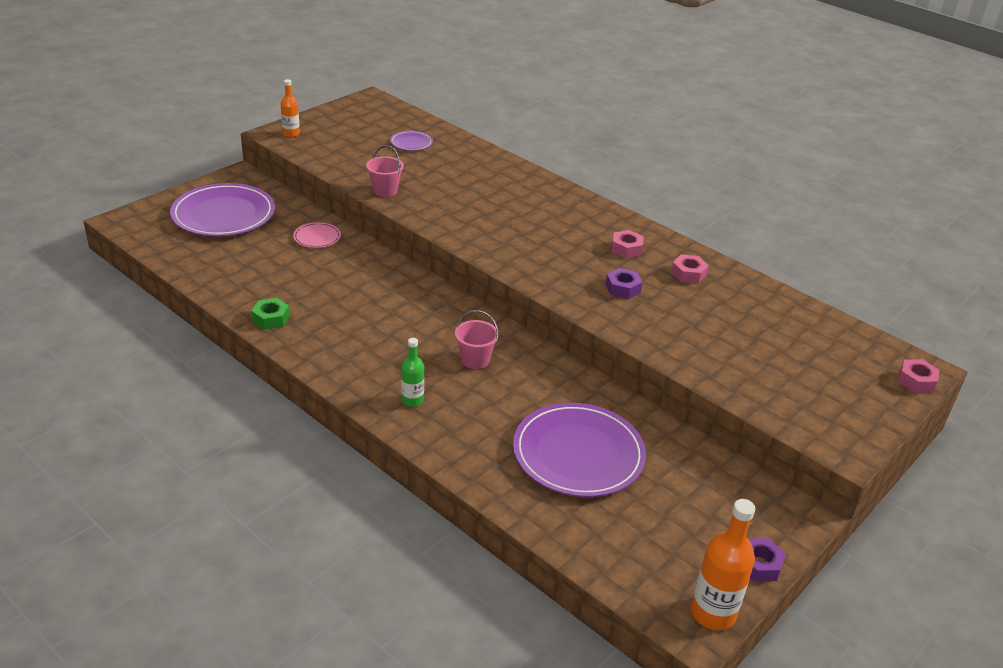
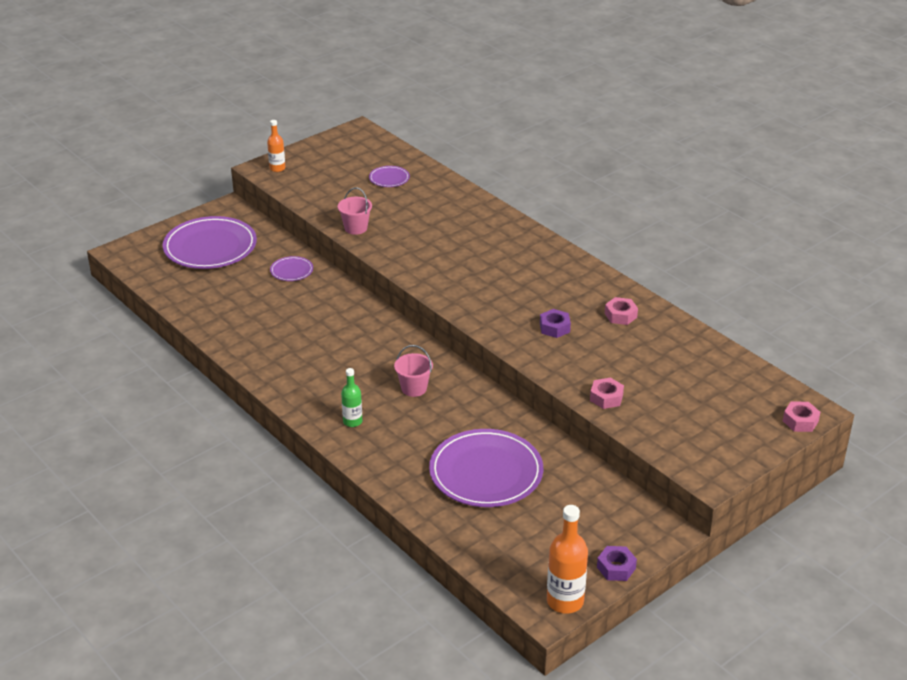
camera: 10 degrees right, 0 degrees up
(271, 318) = (242, 346): green nut -> none
(317, 237) = (291, 271): pink plate -> purple plate
(626, 249) = (569, 290): pink nut -> pink nut (606, 397)

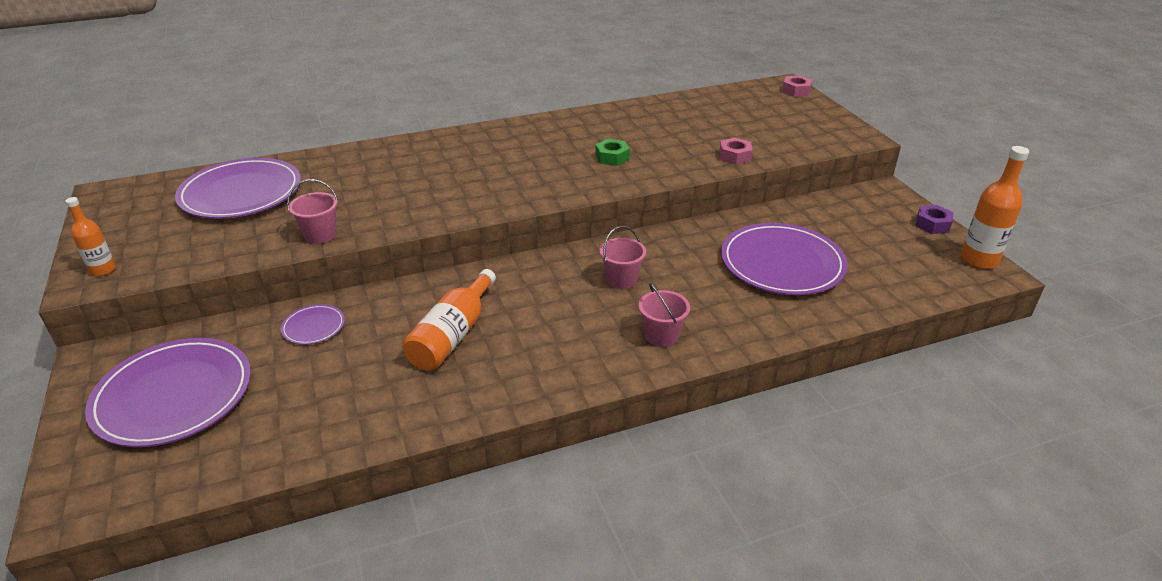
camera: 70 degrees left, 0 degrees up
(309, 328) = (453, 335): none -> orange bottle
(352, 421) = (661, 336): green bottle -> pink bucket
(389, 178) = (241, 193): purple plate -> purple plate, size x2.21
(554, 328) = (612, 157): purple nut -> green nut
(620, 315) = (613, 124): pink nut -> none

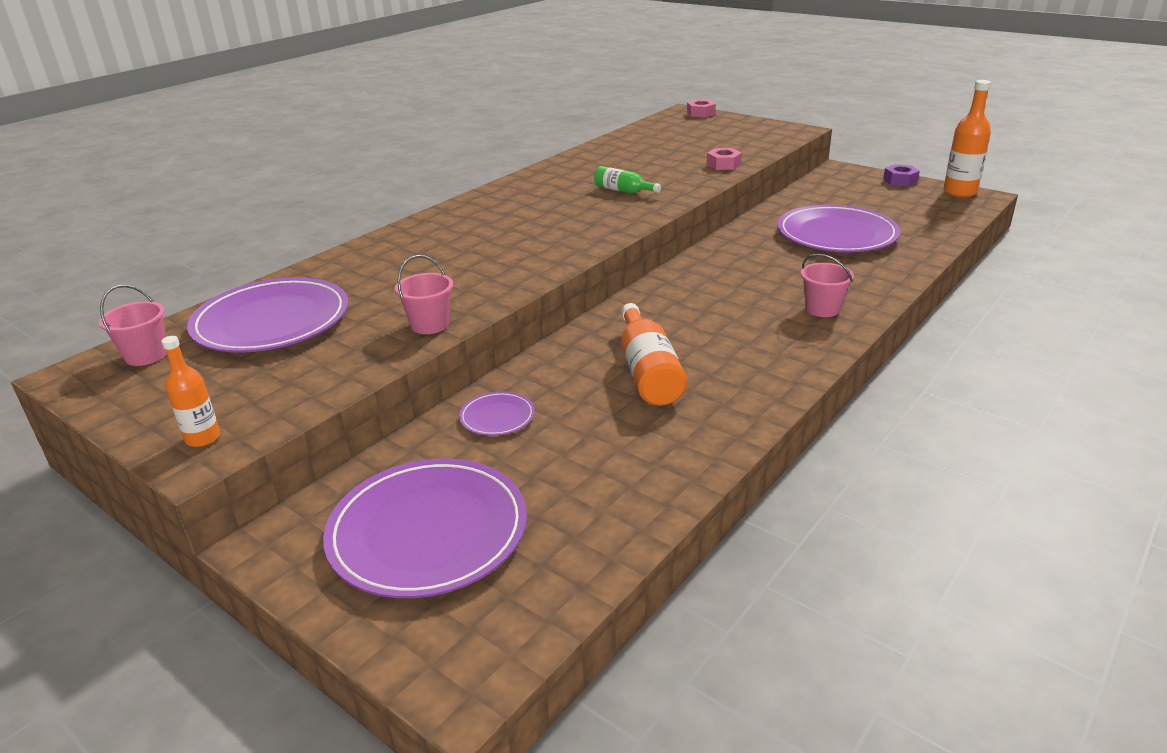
camera: 30 degrees left, 5 degrees down
(612, 157) = (623, 191): green nut -> green bottle
(621, 279) = (732, 284): pink bucket -> pink bucket (146, 355)

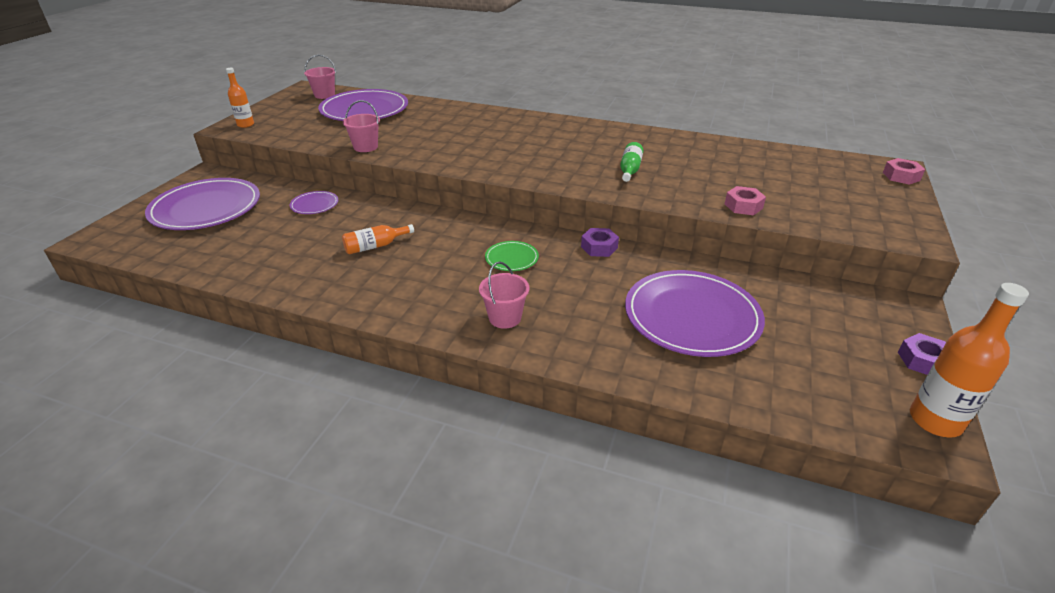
camera: 70 degrees right, 5 degrees up
(648, 372) = (375, 246): orange bottle -> orange bottle, size x0.60
(712, 251) = (599, 247): none -> purple nut
(714, 294) = (511, 258): none -> green plate

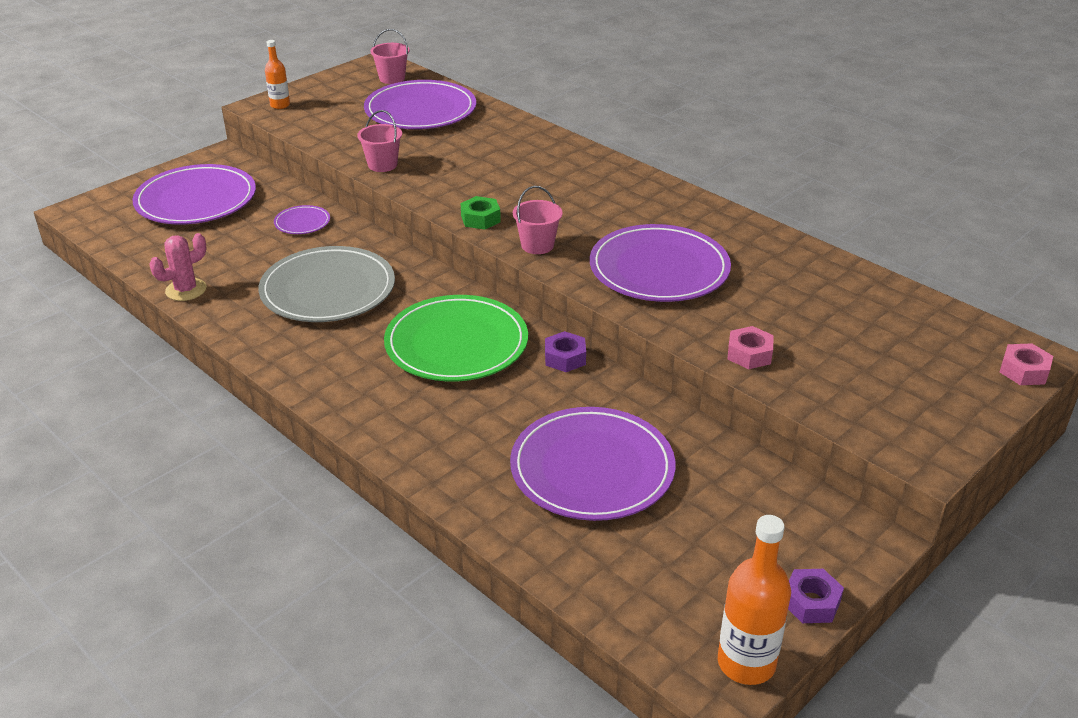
camera: 25 degrees right, 0 degrees up
(246, 276) = (186, 290): none -> pink cactus
(375, 246) = (328, 289): orange bottle -> grey plate
(474, 166) = (480, 219): none -> green nut
(505, 318) = (394, 408): pink bucket -> pink bucket (537, 245)
(511, 258) = (456, 343): green plate -> green plate, size x2.21
(630, 169) = (659, 269): green bottle -> purple plate

